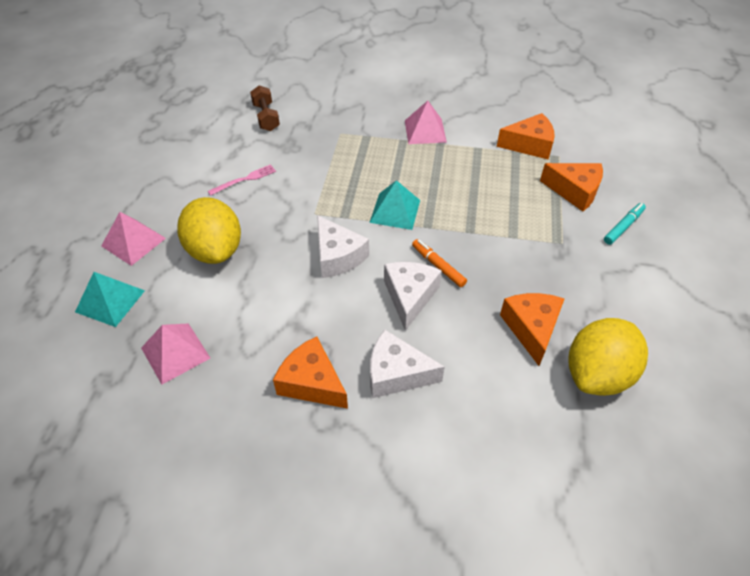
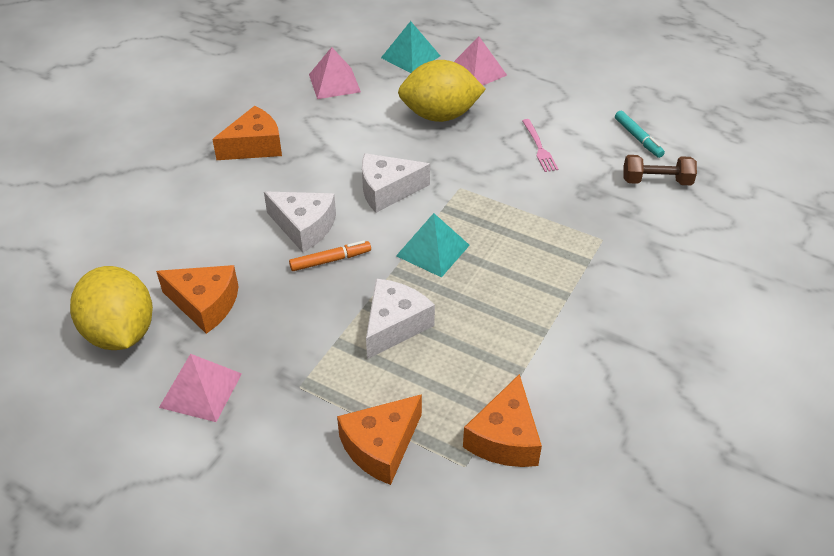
camera: 110 degrees right, 5 degrees down
(396, 374) = (226, 195): white cheese -> white cheese (394, 325)
(425, 131) = (579, 325): pink pyramid -> pink pyramid (200, 390)
(623, 227) = (287, 470): turquoise marker -> turquoise marker (638, 138)

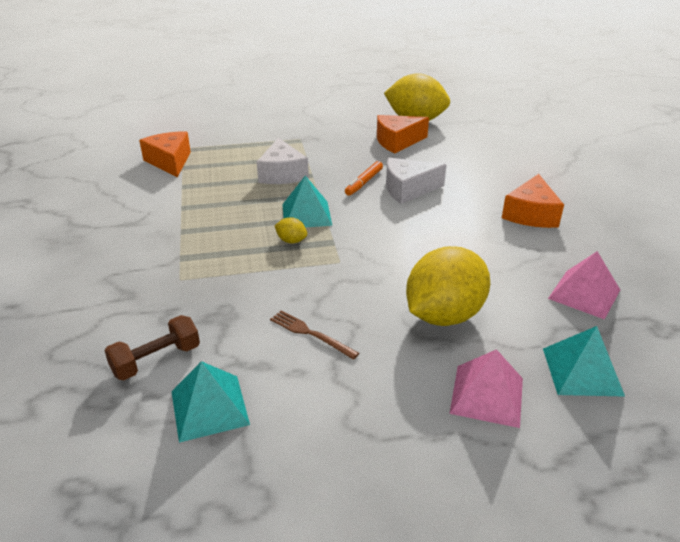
camera: 140 degrees right, 10 degrees down
(200, 390) = (344, 121): pink pyramid -> none
(381, 447) = (232, 138): orange cheese -> none
(387, 190) = (390, 233): white cheese -> none
(477, 228) = (291, 241): none -> yellow lemon
(539, 147) = (310, 334): pink fork -> brown fork
(638, 138) = (209, 407): turquoise marker -> turquoise pyramid

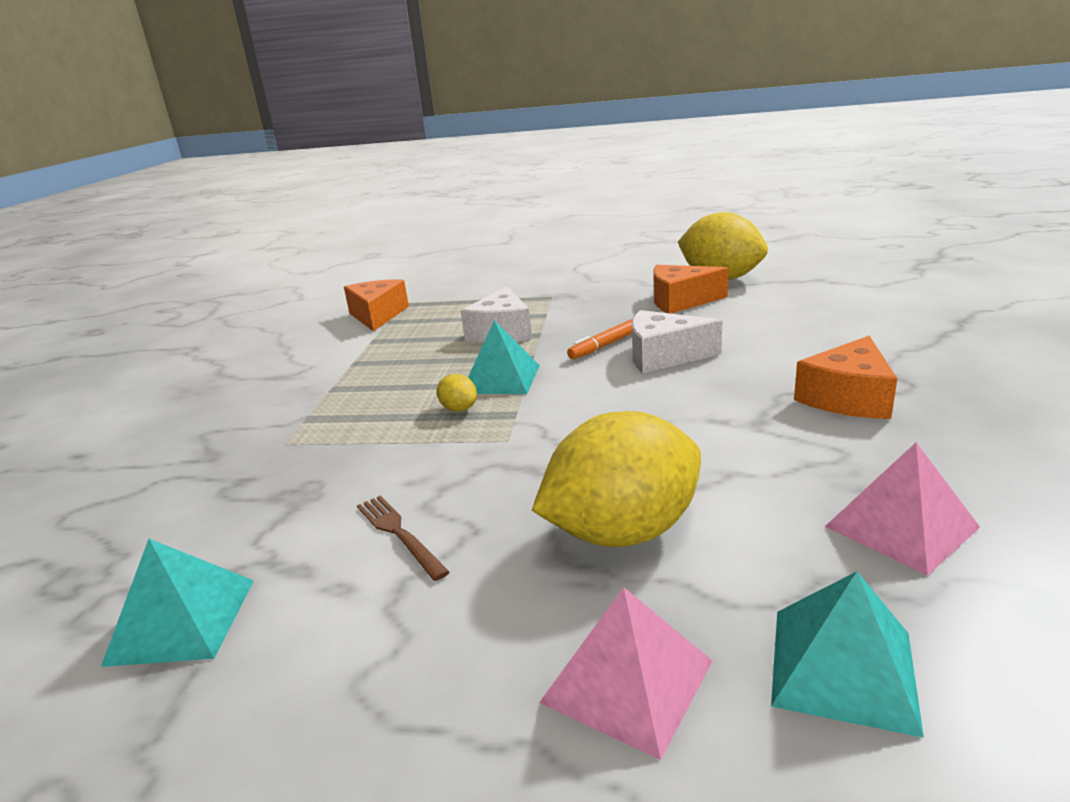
camera: 20 degrees right, 10 degrees down
(156, 360) = (172, 542): brown dumbbell -> none

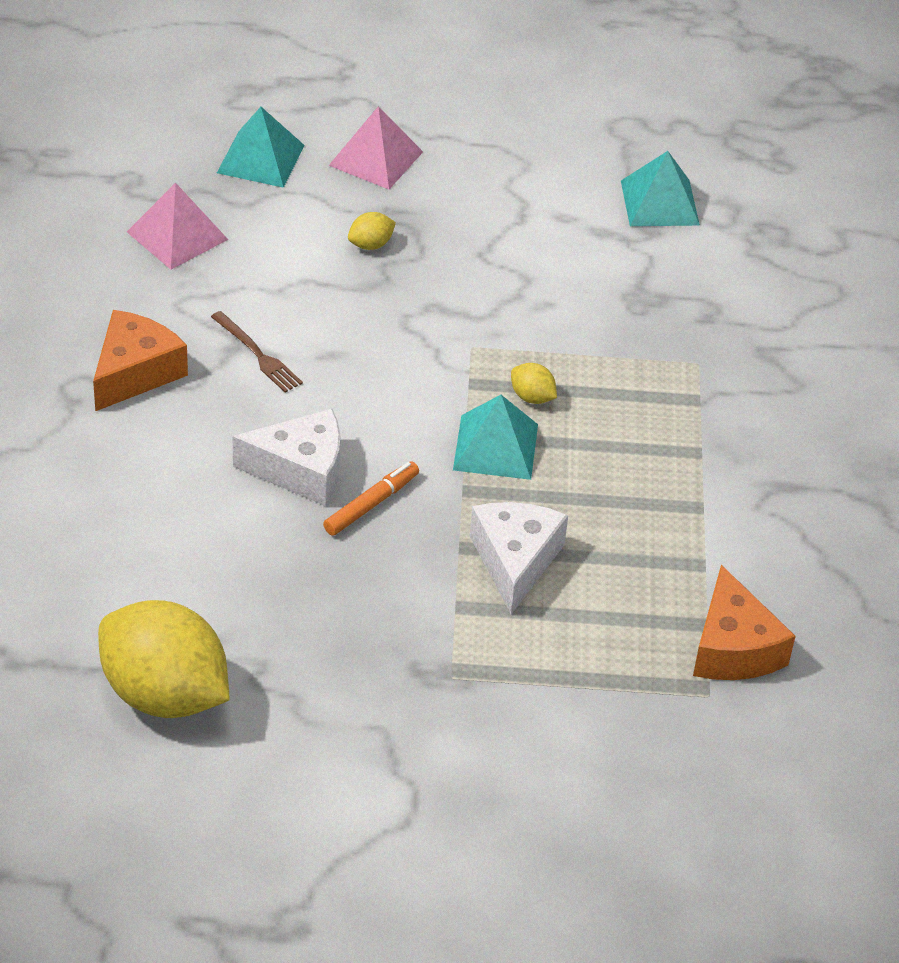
camera: 170 degrees right, 20 degrees up
(399, 533) = (539, 255): brown fork -> brown fork (257, 354)
(622, 532) = (370, 245): yellow lemon -> yellow lemon, size x0.40
(680, 301) = (248, 618): orange cheese -> none

